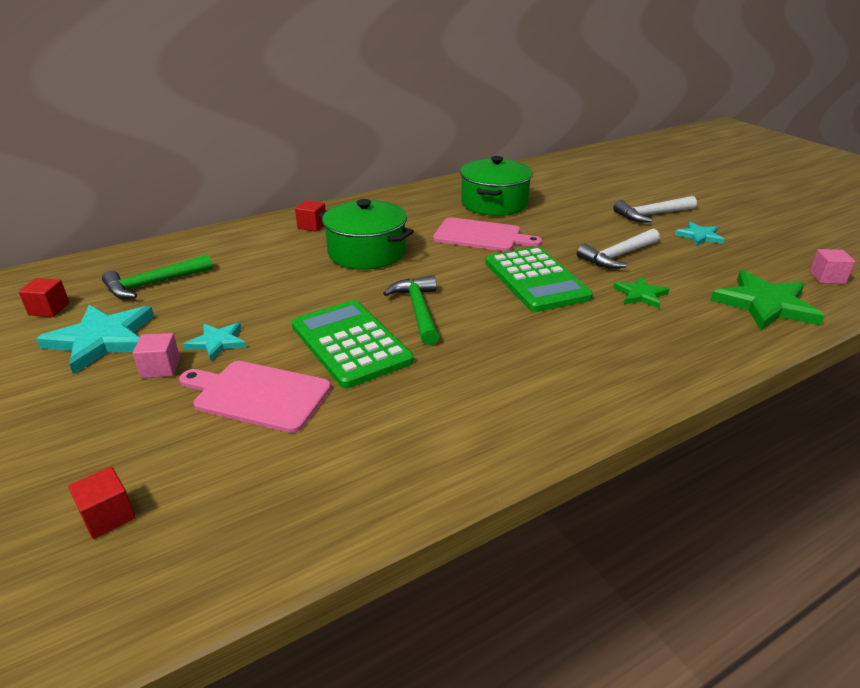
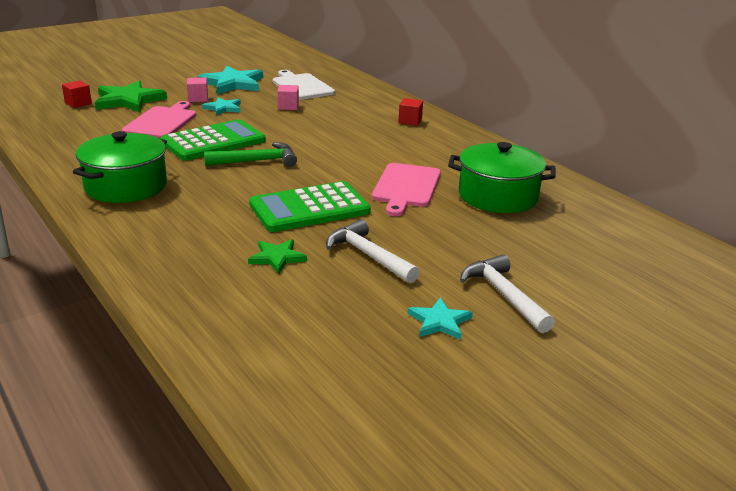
camera: 85 degrees right, 5 degrees down
(49, 309) = (270, 69): red cube -> none
(153, 284) = (302, 86): green hammer -> white cutting board
(366, 253) = (359, 142): green pot -> green pot (126, 186)
(765, 304) = (249, 332): green star -> green star (129, 100)
(827, 277) = (319, 404): pink cube -> pink cube (288, 106)

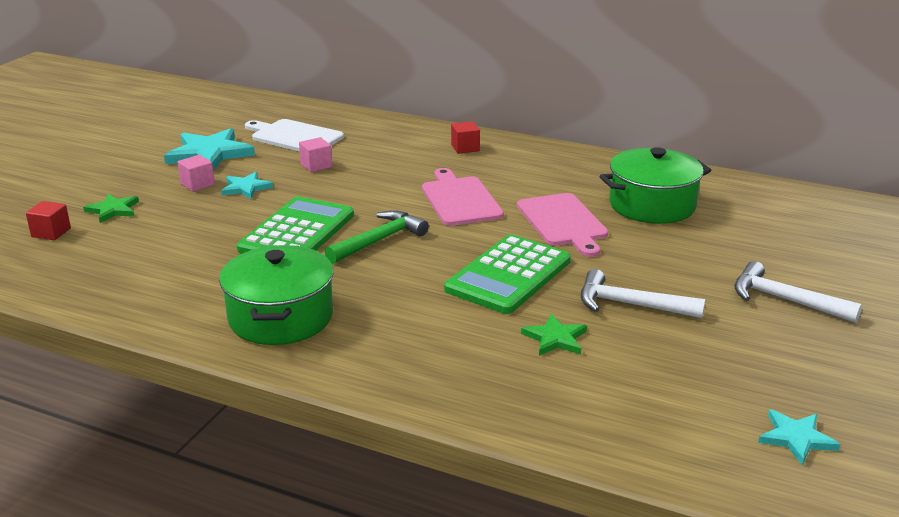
camera: 30 degrees left, 0 degrees up
(129, 100) = (113, 210): green star -> green star, size x0.55
(162, 122) = (199, 226): pink cutting board -> pink cutting board (460, 200)
(439, 322) = (772, 345): turquoise star -> turquoise star (796, 438)

